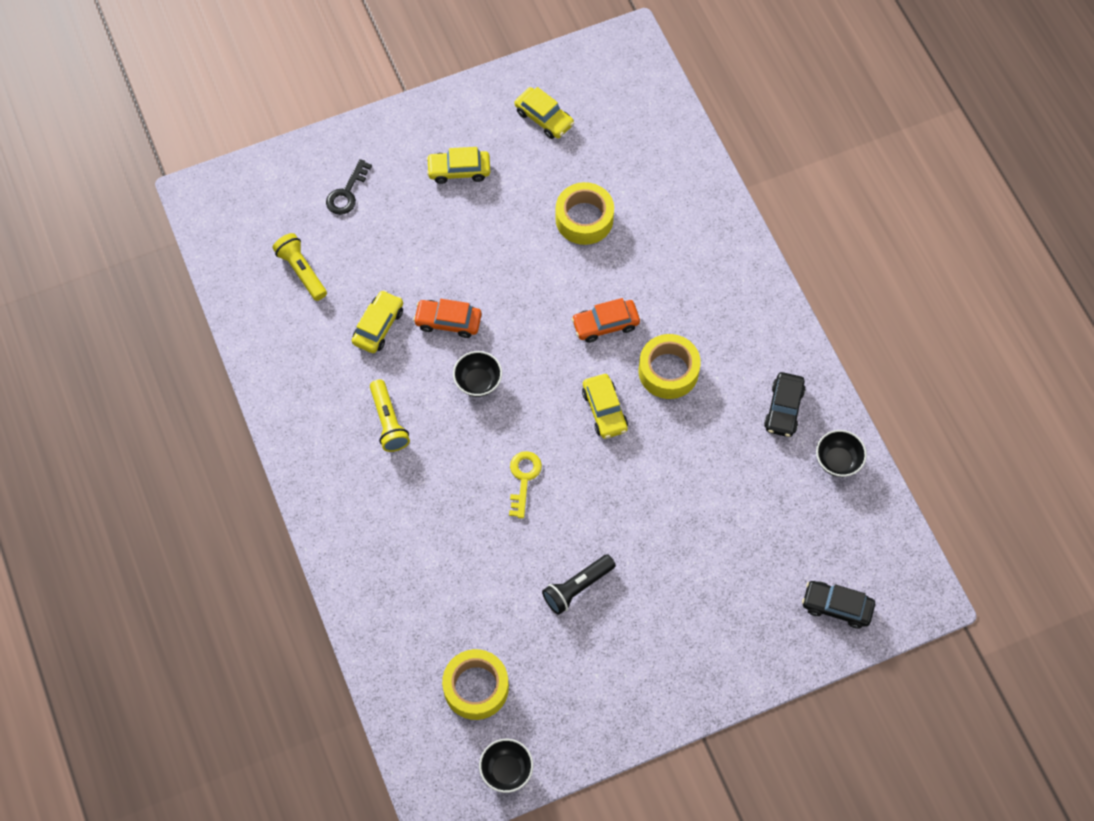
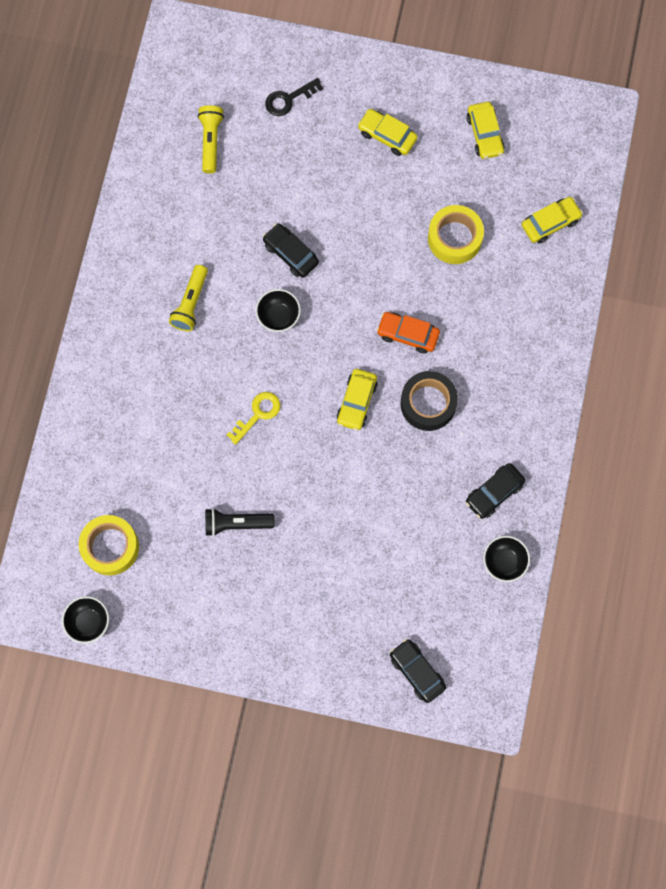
camera: 35 degrees right, 10 degrees up
(378, 326) = (236, 223): yellow car -> yellow car (550, 223)
(448, 322) = (290, 253): orange car -> black car
(668, 371) = (428, 403): yellow tape -> black tape

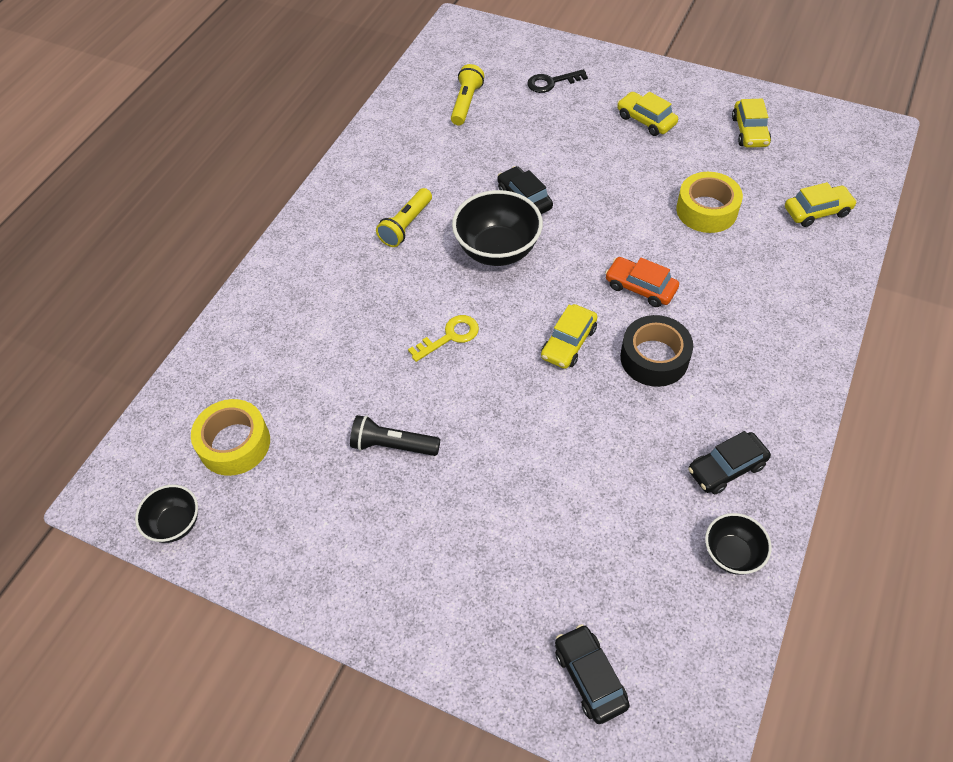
camera: 15 degrees right, 20 degrees down
(278, 316) = (497, 250): black bowl -> black bowl, size x1.75

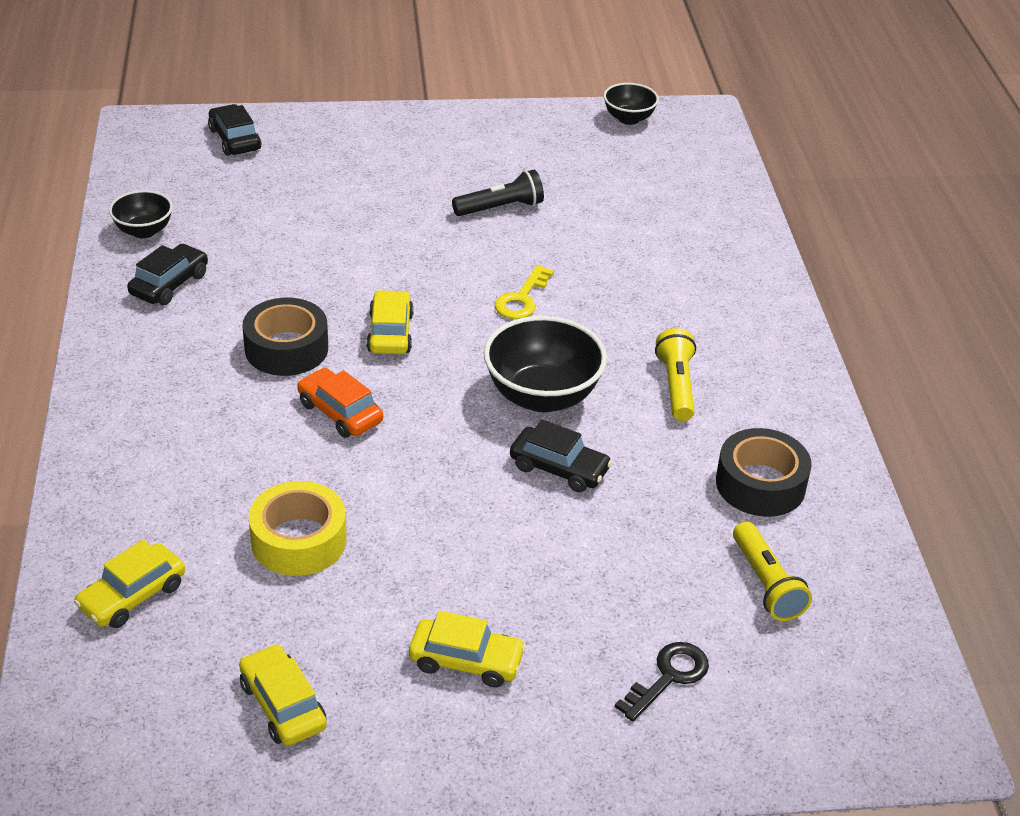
camera: 145 degrees right, 15 degrees down
(234, 443) = (640, 169): yellow tape -> none
(418, 150) = (760, 484): none -> black tape
(589, 677) = (234, 139): black car -> black car turned 150 degrees counterclockwise
(640, 287) = (340, 412): orange car -> orange car turned 135 degrees counterclockwise

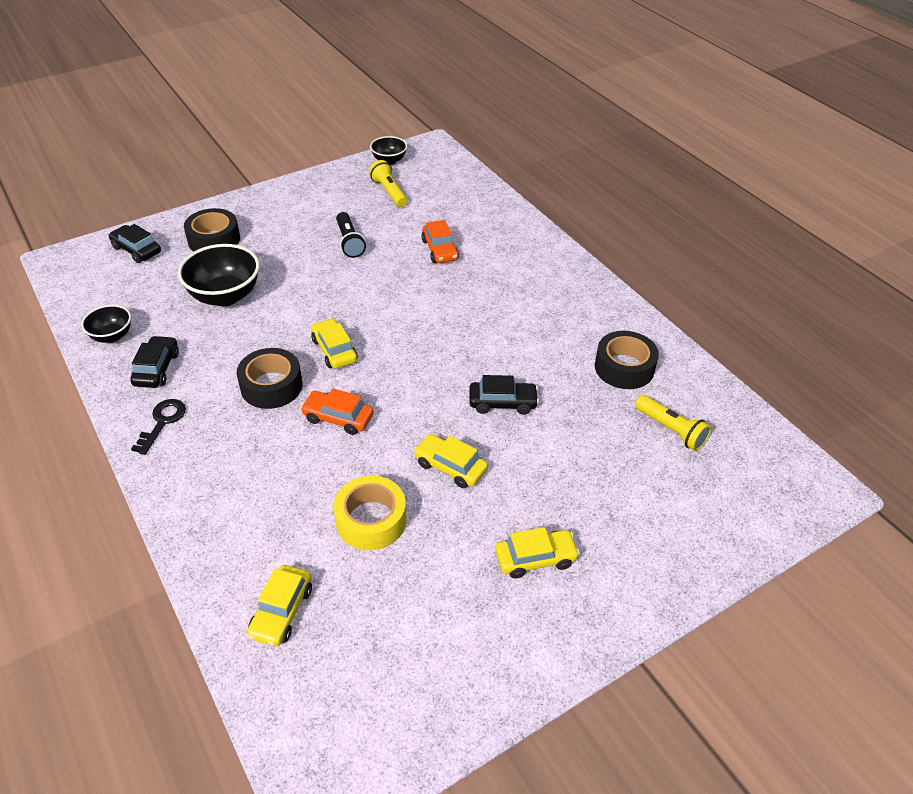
camera: 25 degrees left, 5 degrees up
(283, 705) = (440, 645): yellow car -> yellow car (450, 467)
(333, 154) = (214, 240): none -> black tape
(501, 208) = (349, 242): black flashlight -> black flashlight turned 120 degrees clockwise
(522, 299) = (403, 298): yellow key -> none
(542, 396) = (459, 358): black bowl -> black bowl (225, 296)
(615, 254) = (440, 250): none -> orange car
(668, 677) = (660, 514): black key -> black key (162, 422)
(676, 386) = (534, 323): yellow flashlight -> yellow flashlight (389, 192)

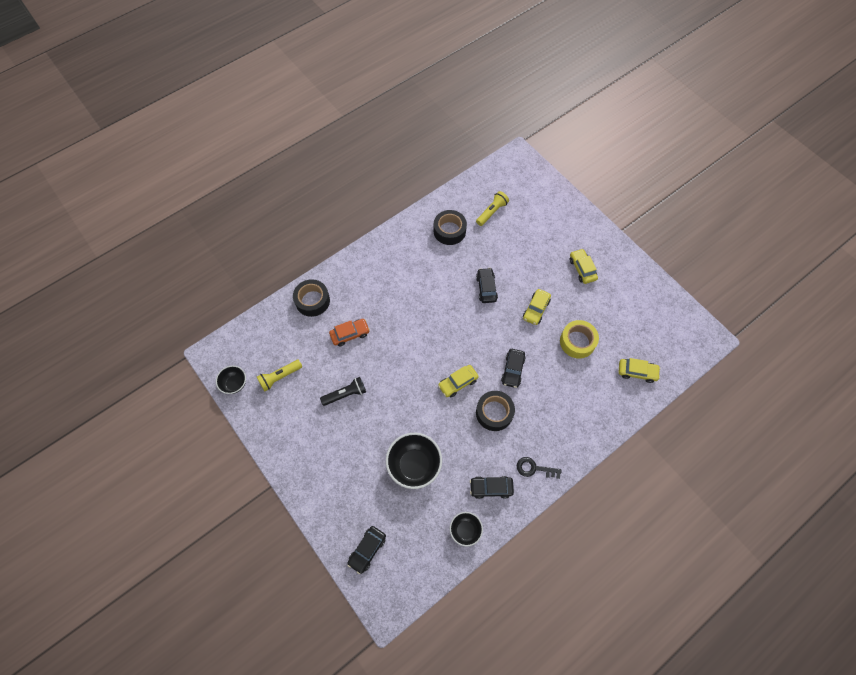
camera: 95 degrees left, 20 degrees up
(214, 240) = (349, 493): black tape -> black tape (312, 301)
(338, 418) = (512, 370): orange car -> black car

